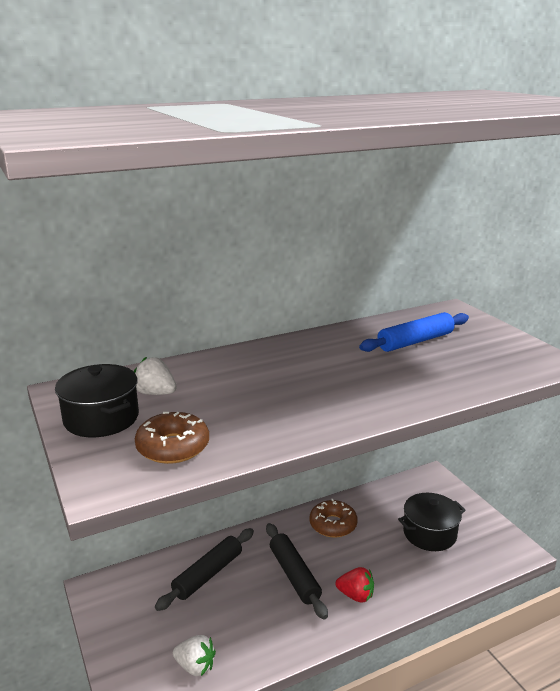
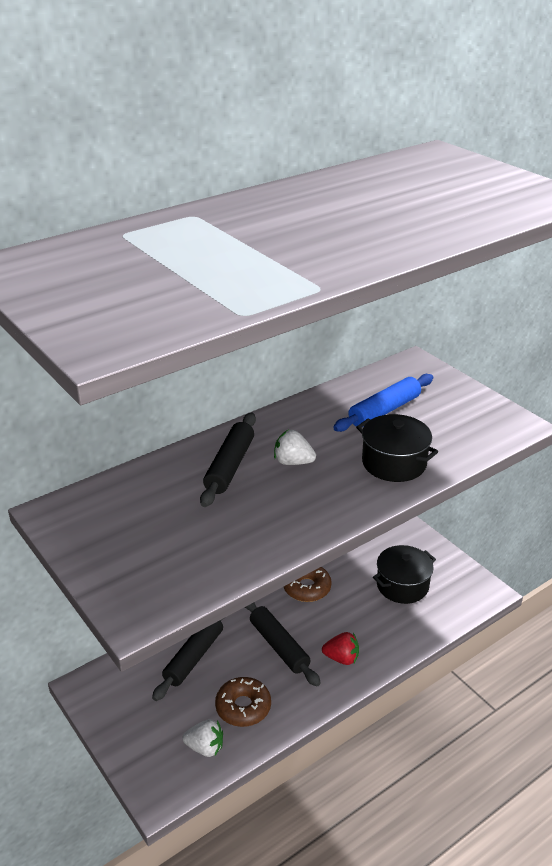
camera: 10 degrees left, 10 degrees up
(101, 418) = (103, 542): black pot -> black pot (394, 463)
(155, 393) = (145, 505): white strawberry -> white strawberry (293, 462)
(173, 447) = (185, 566): brown donut -> brown donut (243, 707)
(249, 371) = (229, 466): none -> black rolling pin

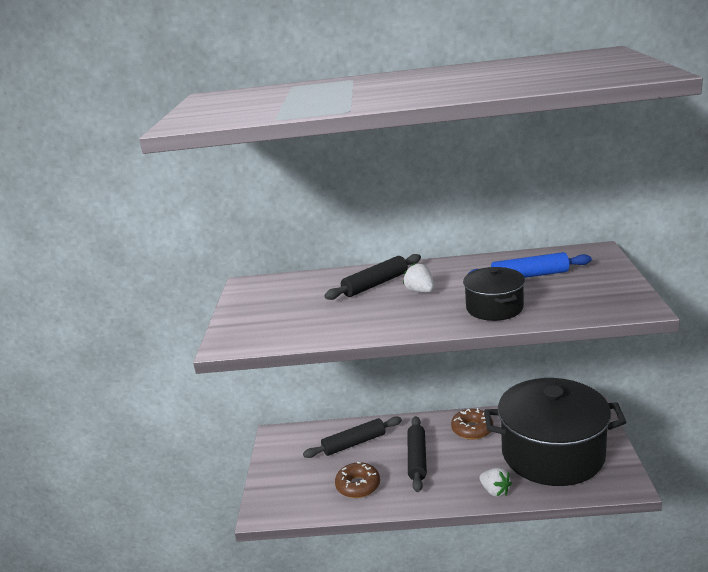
camera: 40 degrees right, 10 degrees down
(205, 747) = (312, 498): white strawberry -> white strawberry (495, 491)
(341, 658) = (456, 484): red strawberry -> none
(402, 585) = (552, 454): black pot -> black pot, size x2.07

